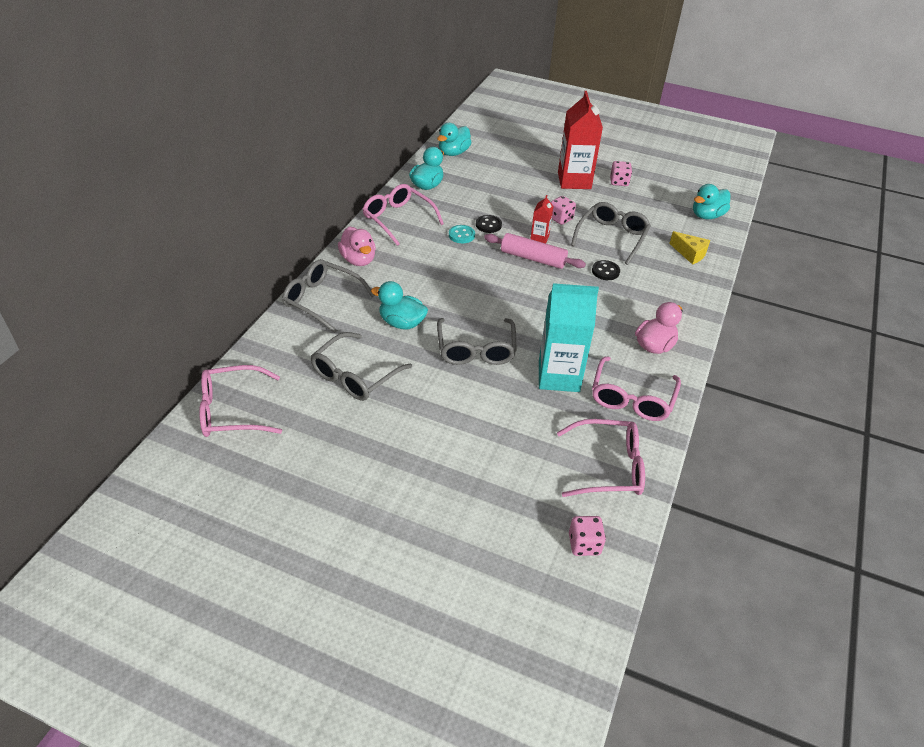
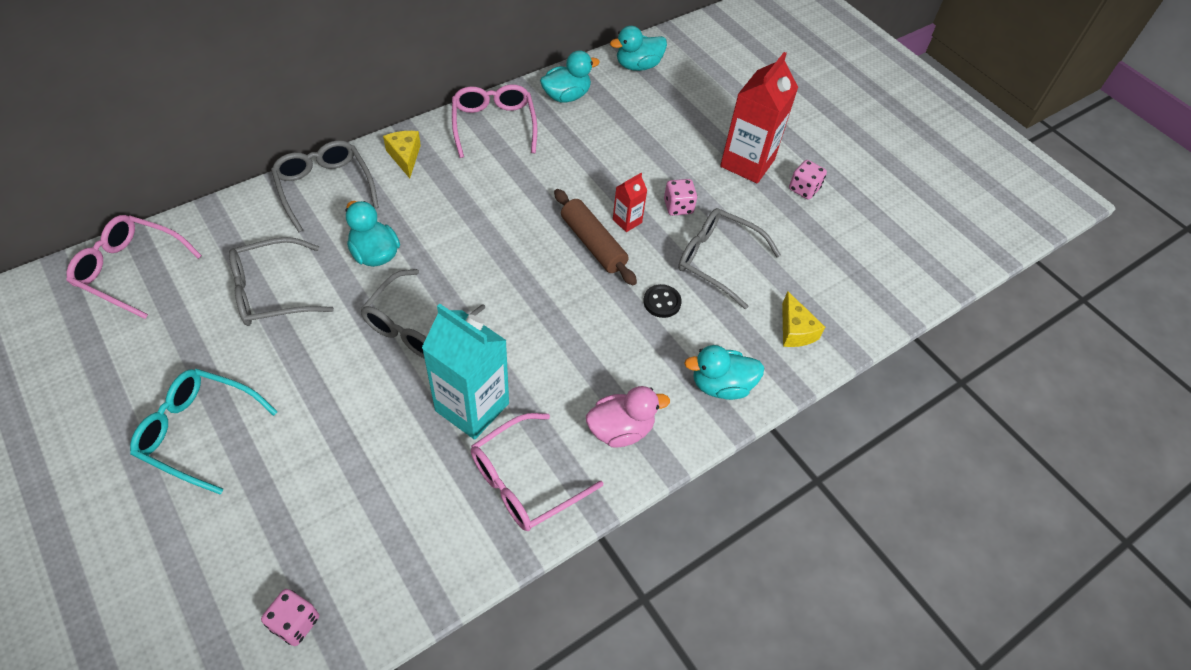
camera: 30 degrees right, 10 degrees up
(358, 260) = (405, 157): pink duck -> yellow cheese
(398, 479) = (198, 432): none -> turquoise glasses
(461, 235) = (542, 176): turquoise button -> none
(488, 225) = (585, 177): black button -> none
(533, 258) = (593, 244): pink rolling pin -> brown rolling pin
(609, 467) = (413, 549): pink glasses -> none
(612, 237) = (717, 260): grey glasses -> grey glasses turned 120 degrees counterclockwise
(707, 216) = (874, 288): turquoise duck -> turquoise duck (721, 385)

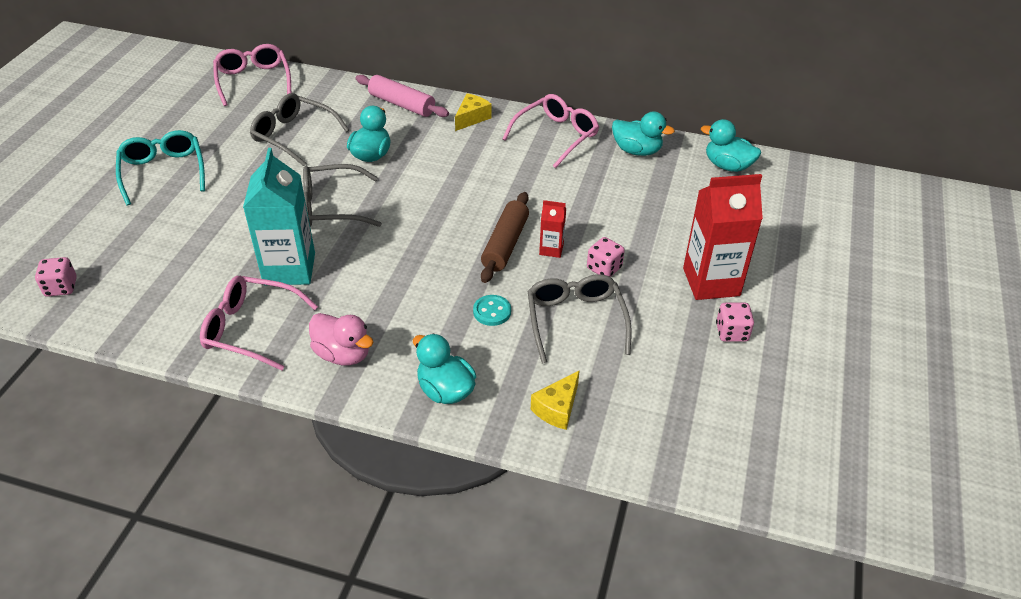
camera: 55 degrees right, 10 degrees down
(324, 187) = (402, 104): grey glasses -> pink rolling pin
(662, 302) = (492, 311): black button -> turquoise button

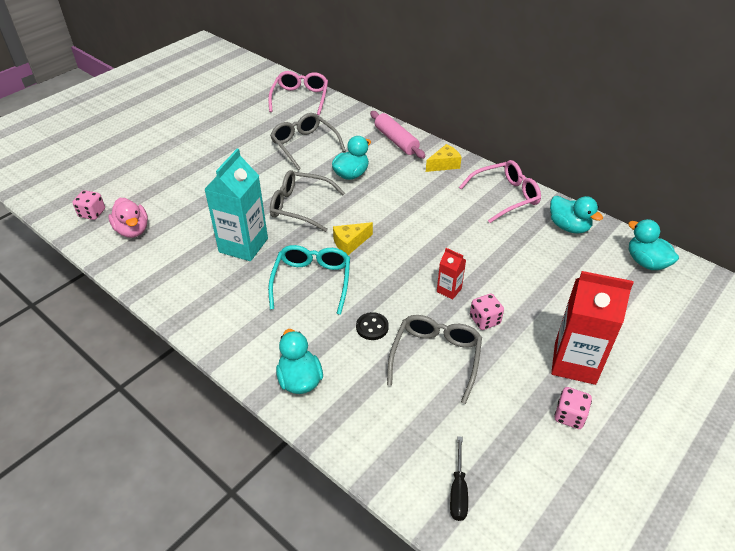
camera: 25 degrees right, 0 degrees up
(163, 172) = (203, 149): turquoise glasses -> turquoise glasses (312, 281)
(250, 329) = (191, 282): pink glasses -> none
(343, 354) = (242, 324): pink duck -> pink duck (133, 230)
(492, 311) = (372, 327): turquoise button -> black button
(505, 244) = (413, 274): brown rolling pin -> none
(557, 408) = (378, 429): yellow cheese -> yellow cheese (350, 243)
(667, 437) = (458, 491): none -> black screwdriver

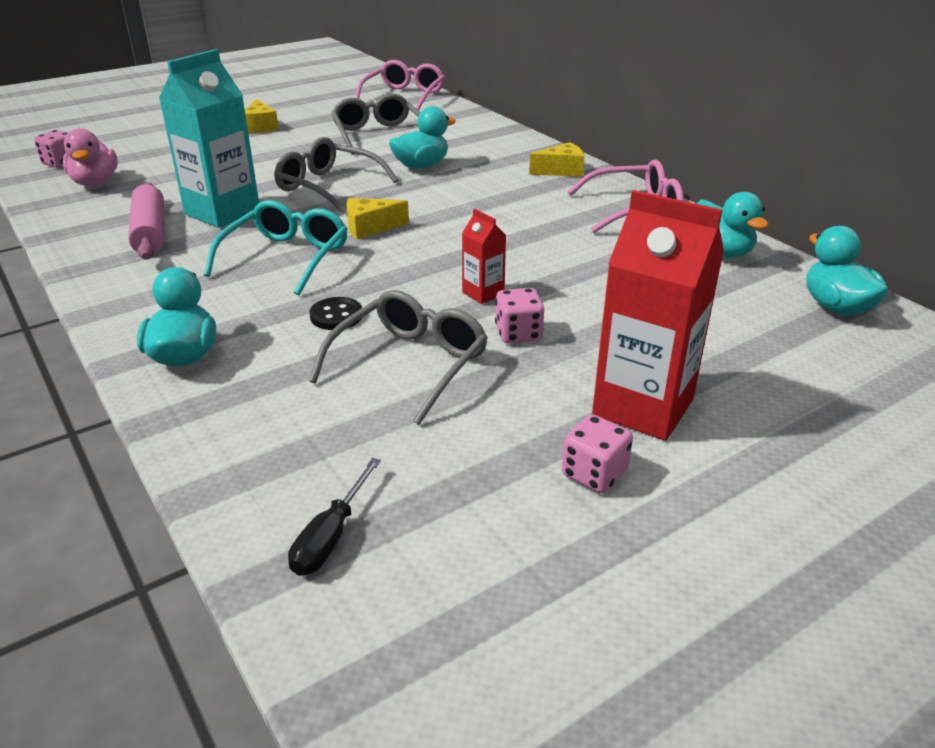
camera: 15 degrees right, 10 degrees down
(215, 149) = (260, 127): none -> yellow cheese
(396, 141) = (506, 143): pink rolling pin -> pink rolling pin (150, 232)

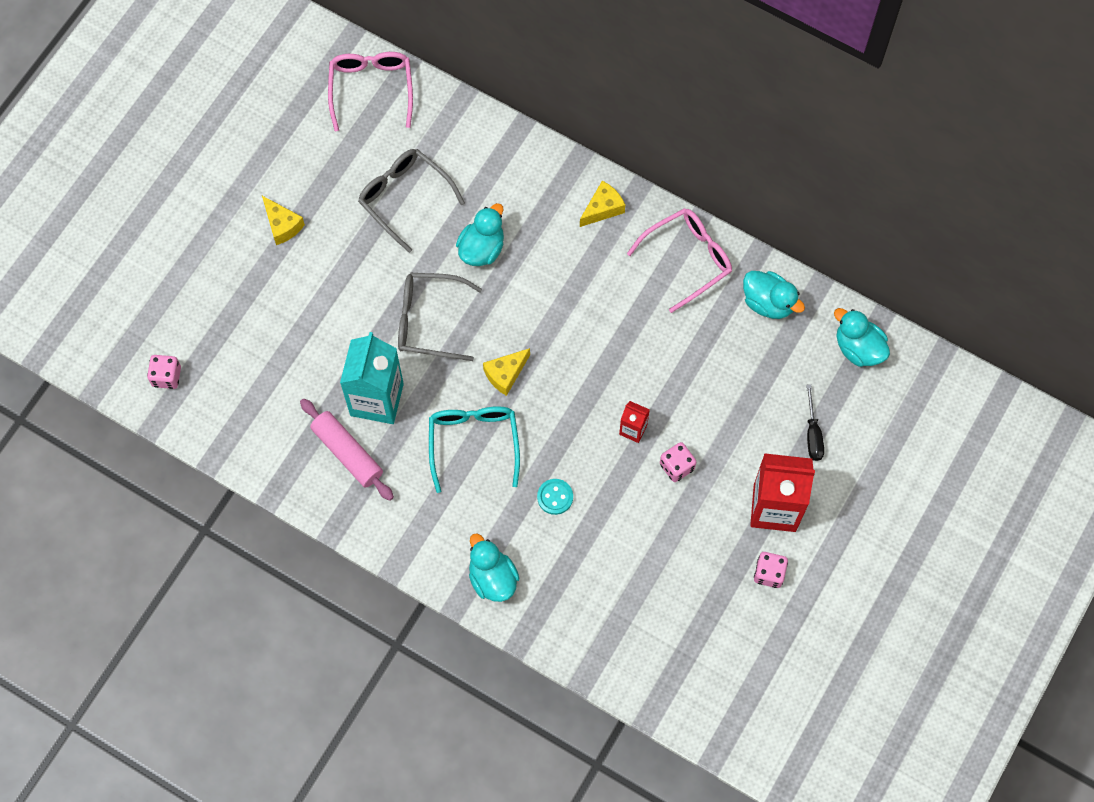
camera: 25 degrees left, 35 degrees up
(95, 183) = (231, 397): pink duck -> none
(331, 536) = (667, 671): black screwdriver -> black screwdriver (813, 434)
(336, 316) = (555, 497): black button -> turquoise button
(410, 363) = (629, 525): grey glasses -> none

